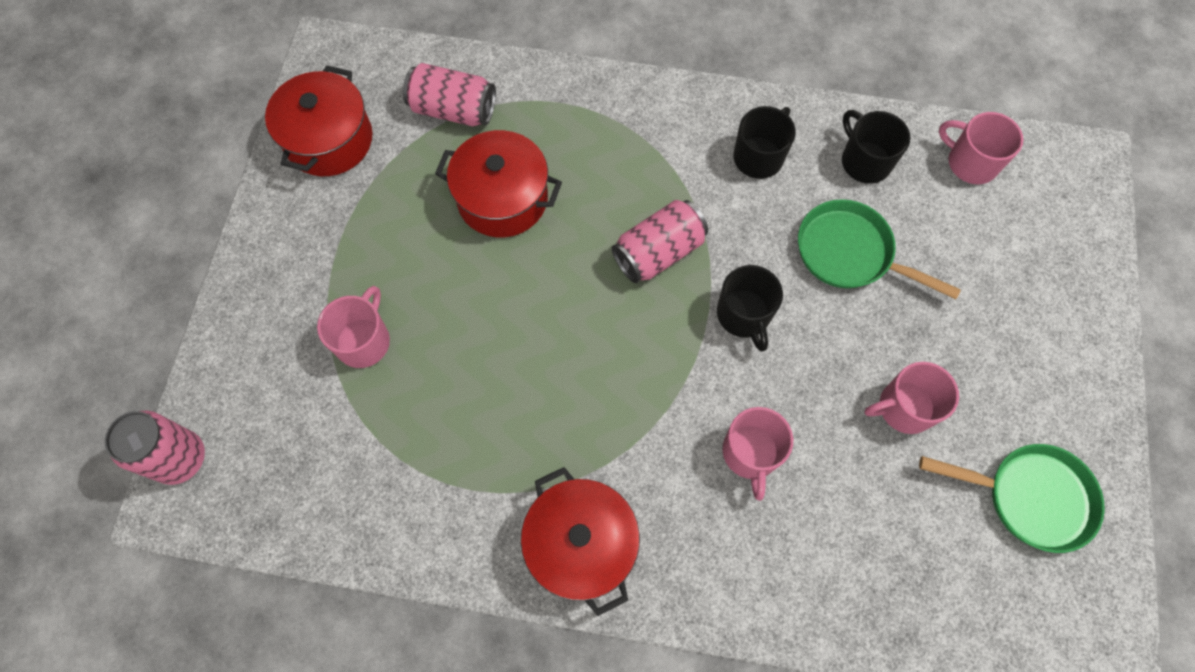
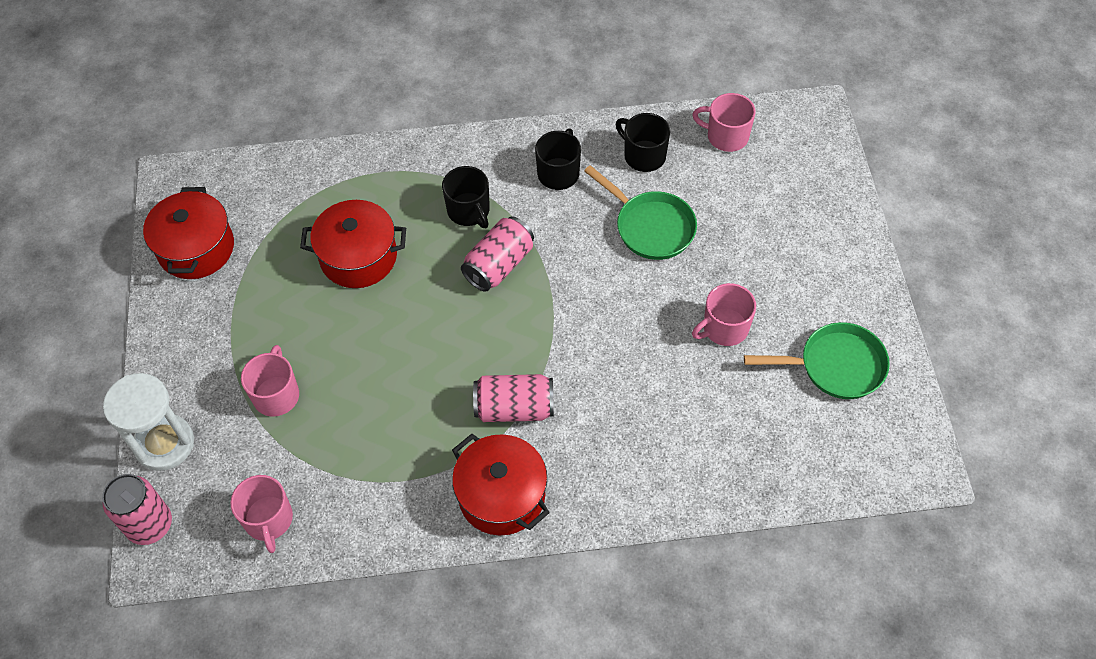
camera: 15 degrees left, 10 degrees down
(226, 365) = (164, 444): none -> white hourglass
(453, 109) = (295, 199): pink can -> pink can (514, 408)
(744, 315) = (581, 294): black mug -> black mug (469, 211)
(750, 453) = (615, 393): pink mug -> pink mug (268, 520)
(849, 253) = (651, 227): green pan -> green pan turned 150 degrees counterclockwise

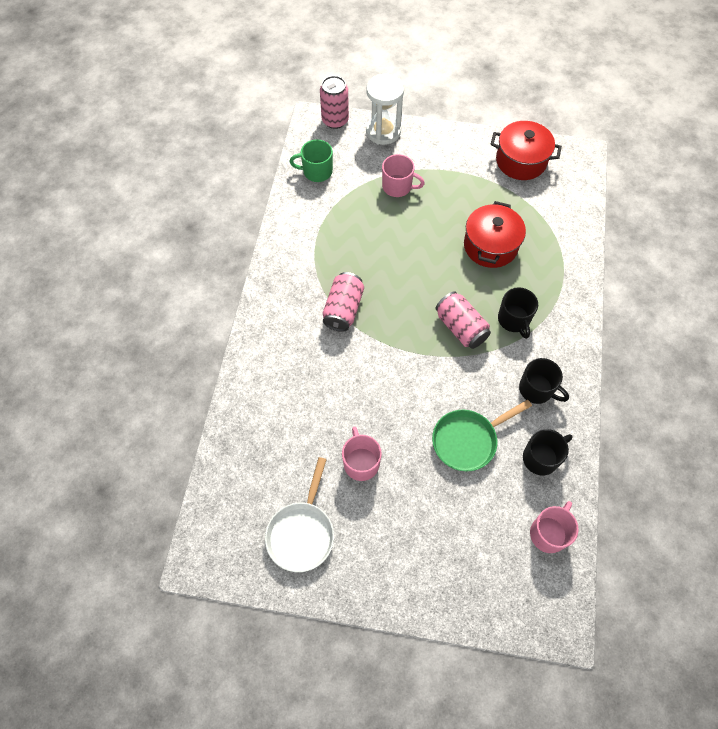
camera: 105 degrees right, 5 degrees up
(268, 520) = (316, 171): pink mug -> green mug
(469, 211) = (514, 320): black mug -> black mug turned 90 degrees counterclockwise
(501, 495) = (285, 287): red pot -> none
(835, 366) = (302, 533): green pan -> white pan

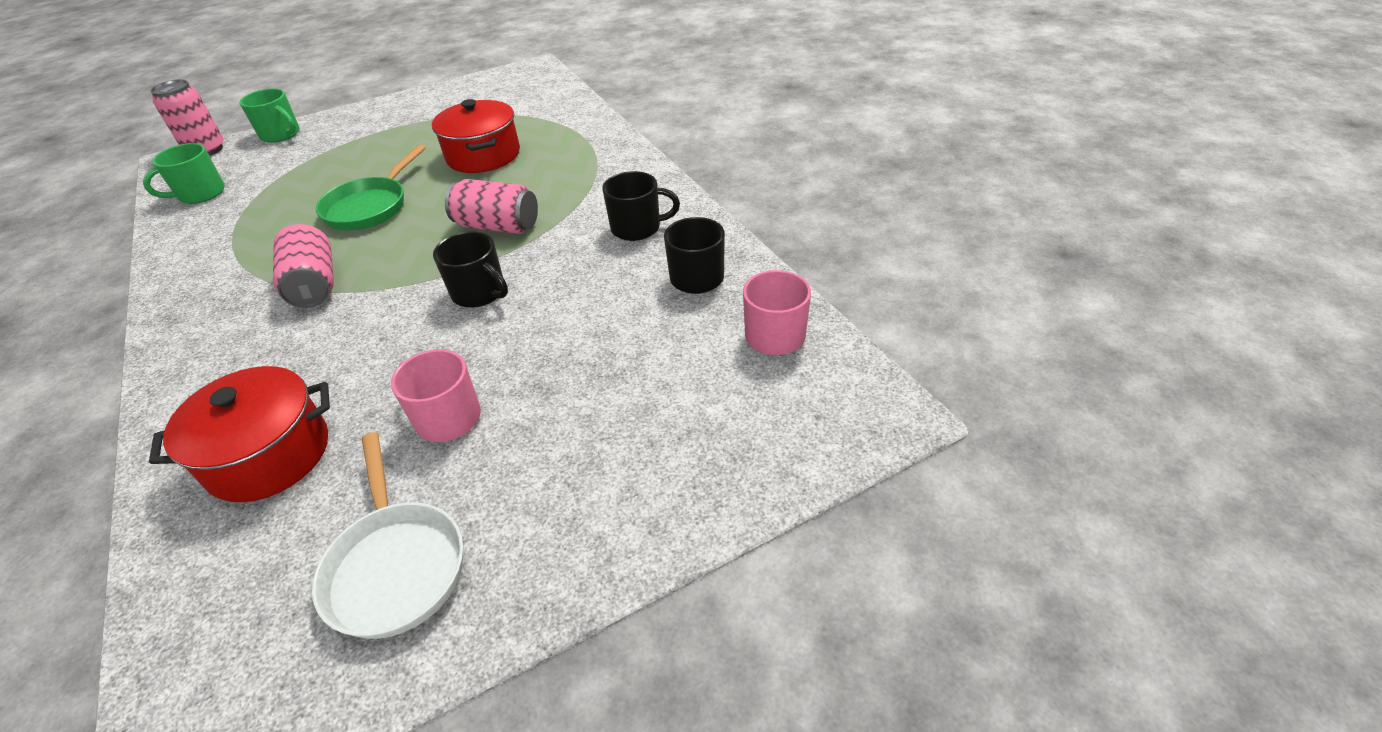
camera: 35 degrees left, 20 degrees down
(383, 131) = (281, 134): white hourglass -> green mug
(398, 186) = (329, 162): pink mug -> none
(468, 440) = (590, 311): green pan -> green pan (370, 207)
(514, 320) = (560, 192): black mug -> black mug (480, 293)
(521, 161) = (470, 93): red pot -> red pot (269, 455)

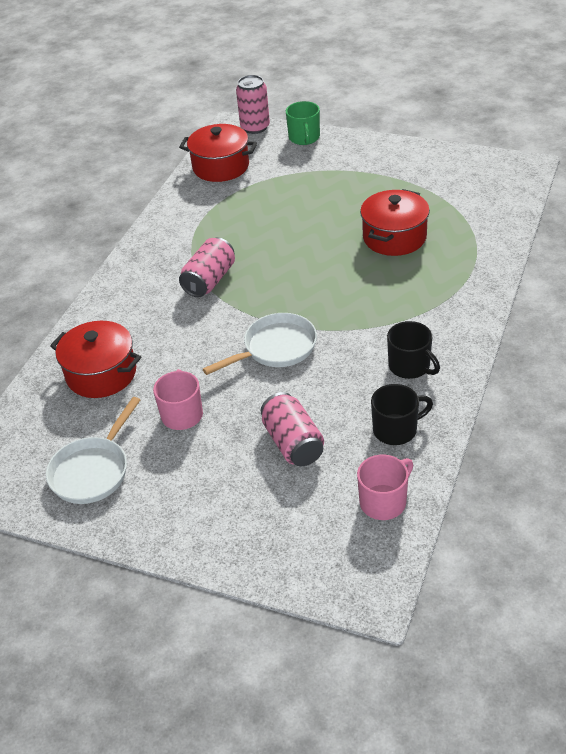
camera: 50 degrees right, 0 degrees up
(200, 194) = (221, 166): green mug -> red pot
(370, 207) = (289, 239): green pan -> none
(480, 293) = (276, 348): black mug -> white pan
(498, 226) = (337, 305): pink can -> pink can (293, 443)

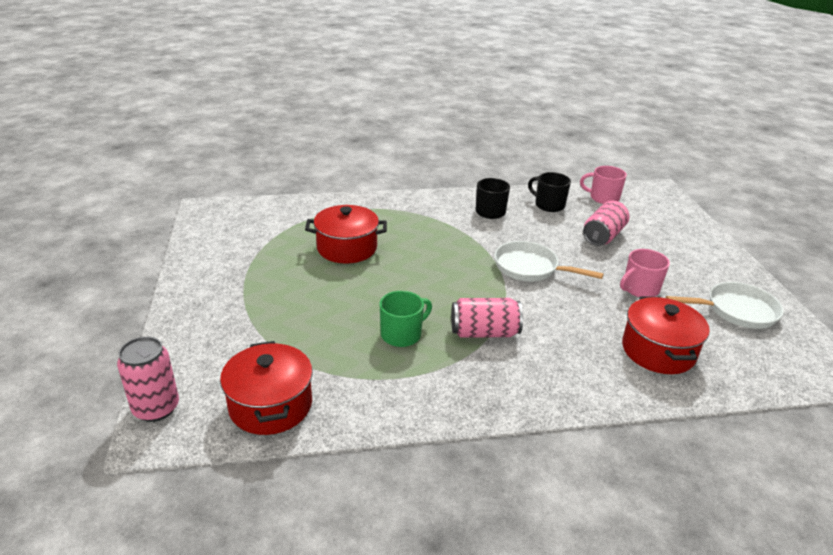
camera: 125 degrees left, 10 degrees down
(304, 138) = (178, 352): green mug -> green mug (402, 334)

